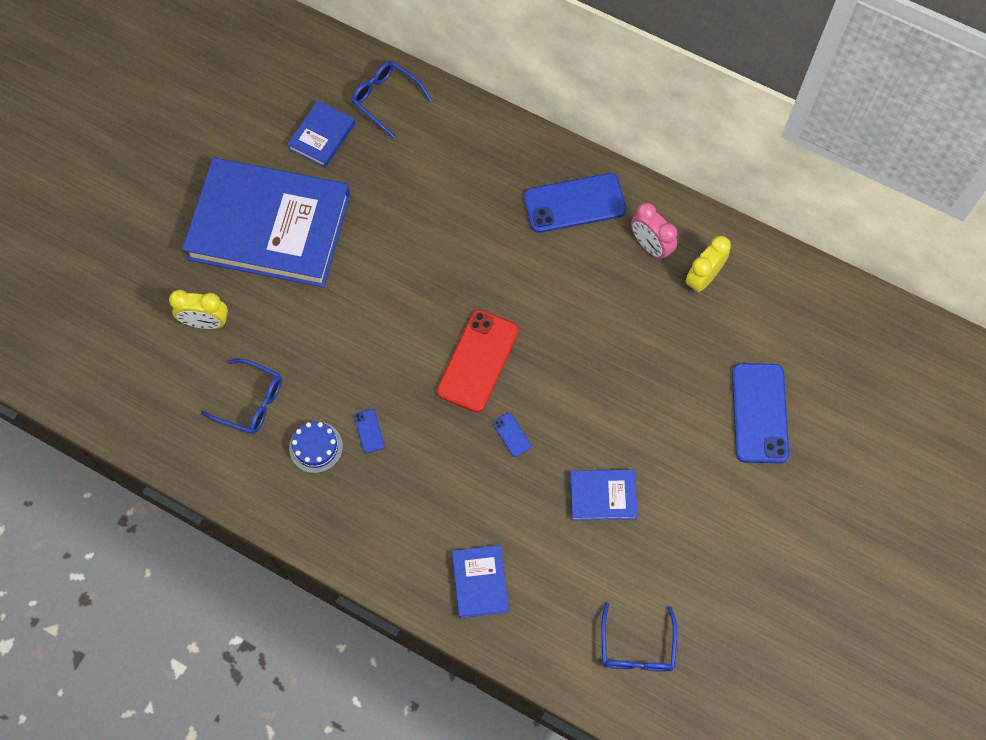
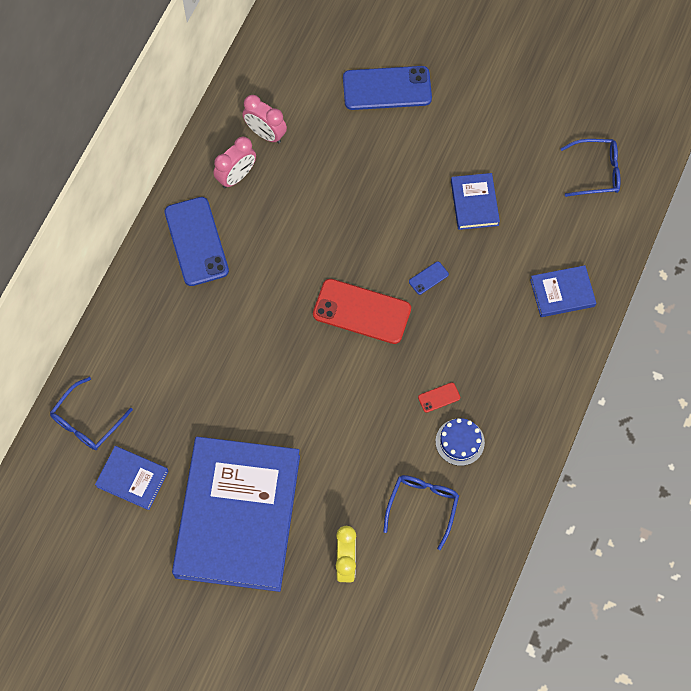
camera: 95 degrees left, 0 degrees up
(369, 431) = (439, 397): blue phone -> red phone
(702, 278) = (265, 134): yellow clock -> pink clock

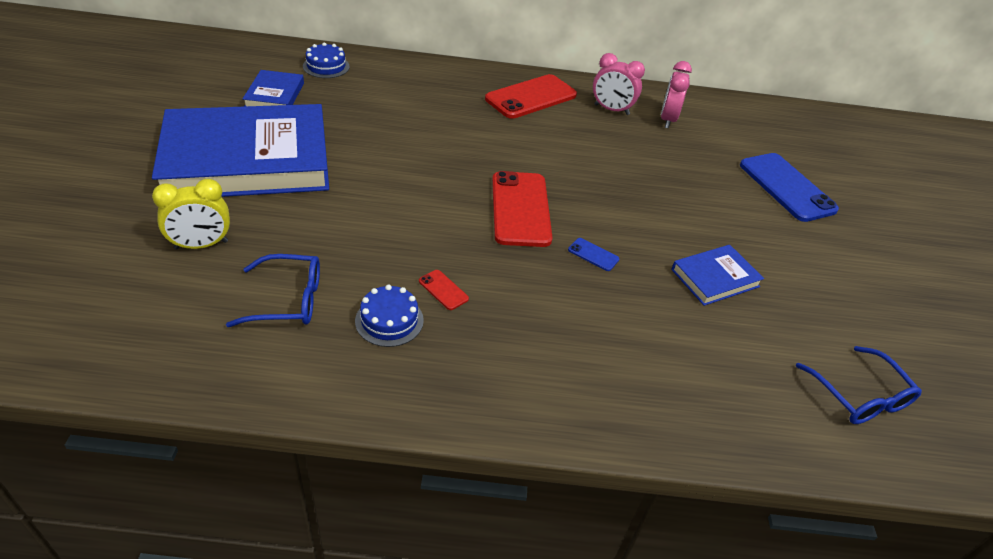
camera: 65 degrees right, 25 degrees down
(87, 421) = (326, 66): blue glasses -> blue cake
(196, 241) = (531, 97): blue phone -> red phone
(562, 293) = (657, 391): blue book -> none

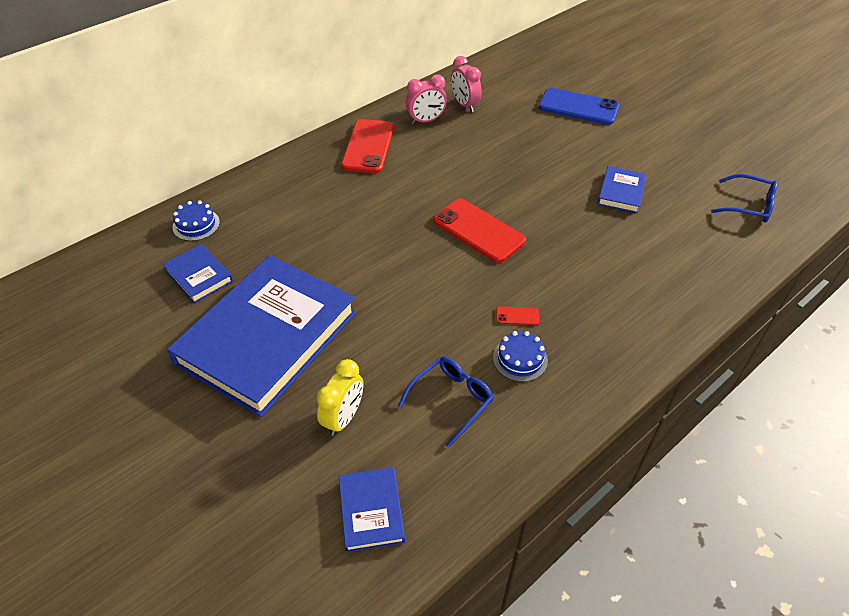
camera: 40 degrees left, 5 degrees up
(109, 316) = (371, 511): none -> blue book
(593, 254) = (553, 227): blue phone -> none

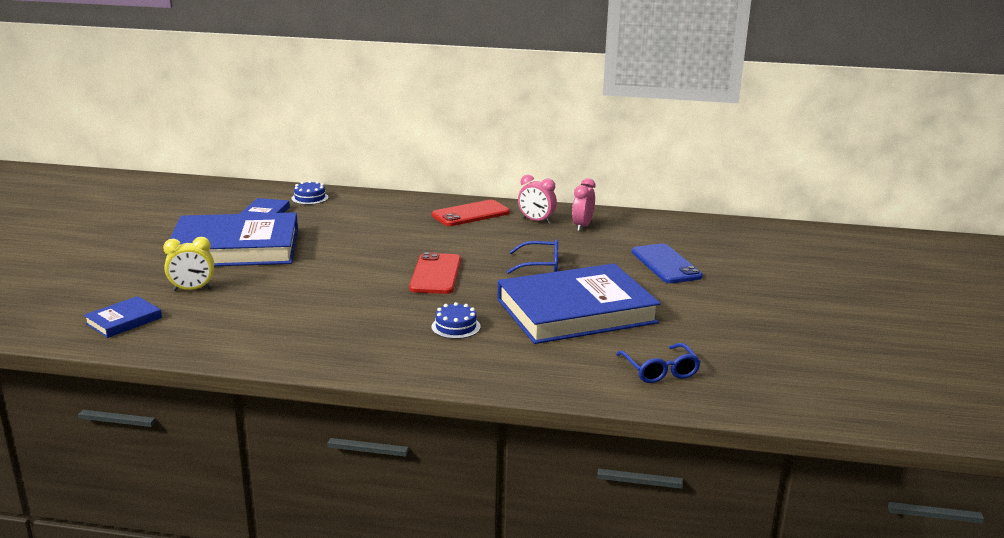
camera: 50 degrees right, 25 degrees down
(451, 400) = (246, 316): blue glasses -> blue glasses (539, 265)
(517, 316) = (360, 313): red phone -> none
(520, 359) = (315, 327): blue cake -> blue cake (456, 327)
(621, 192) = (576, 311): blue book -> blue book, size x2.36

